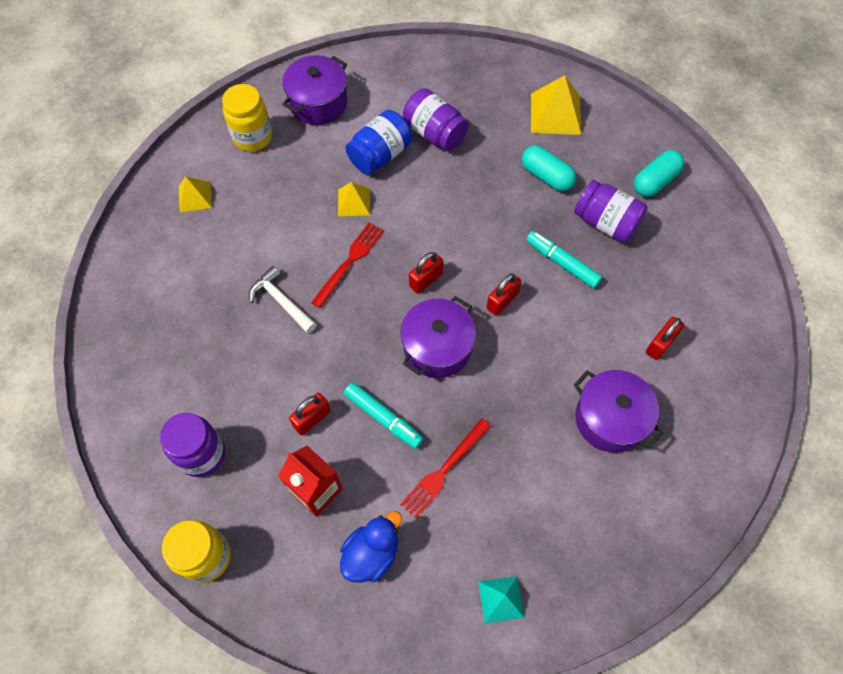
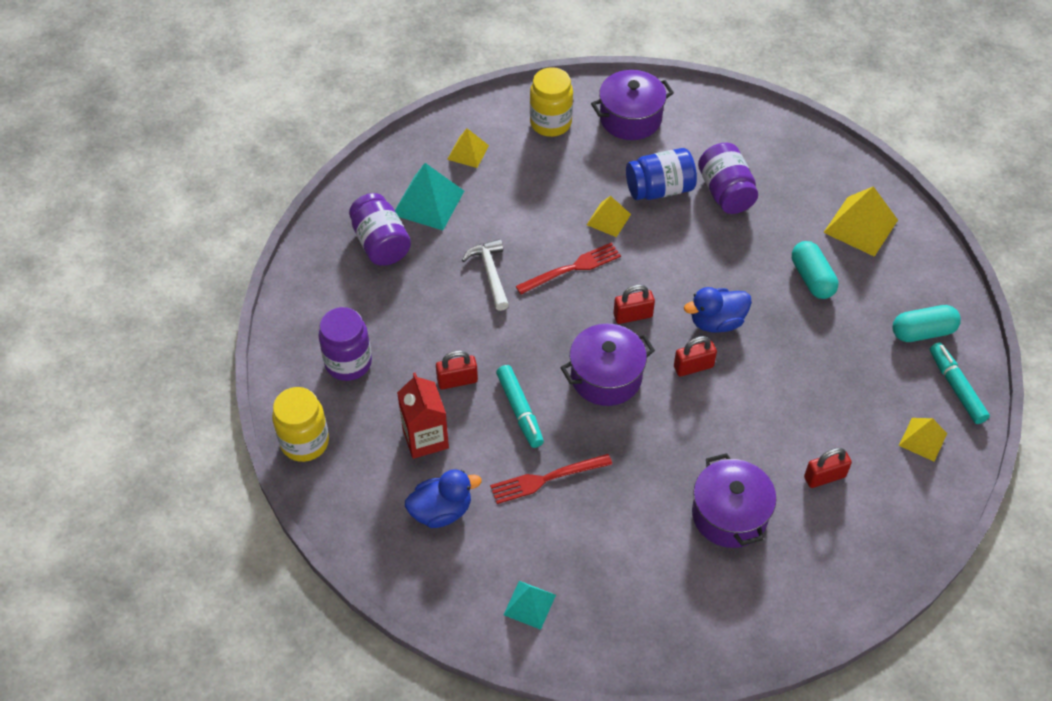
camera: 30 degrees right, 10 degrees down
(186, 261) = (428, 202): none -> turquoise pyramid
(496, 251) = (716, 322): none -> blue duck
(562, 263) = (774, 361): turquoise marker -> turquoise marker (956, 387)
(606, 223) = (844, 346): purple jar -> purple jar (381, 243)
(710, 272) = (922, 439): none -> yellow pyramid

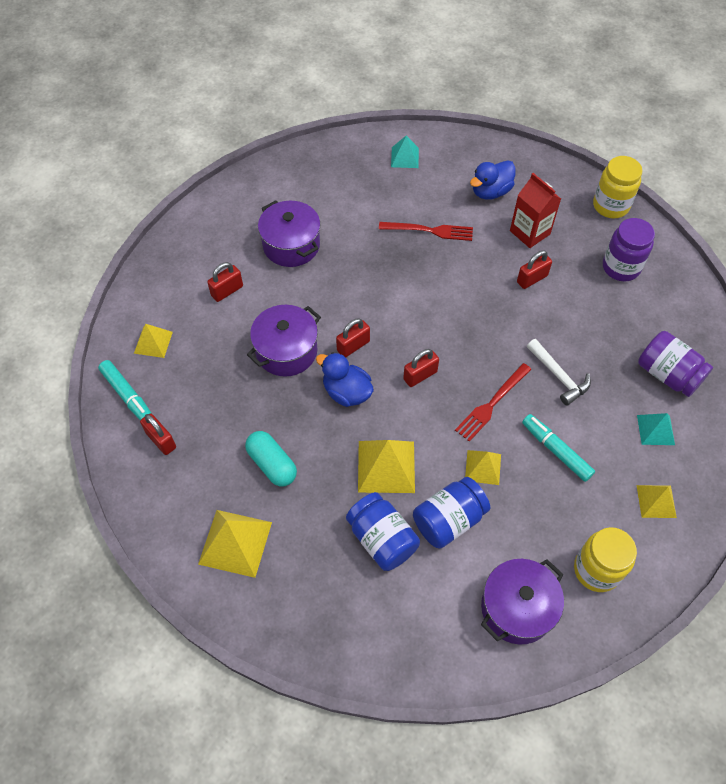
camera: 160 degrees right, 5 degrees up
(428, 202) = (655, 430): turquoise pyramid -> turquoise pyramid, size x0.60
(520, 410) = (473, 271): turquoise marker -> turquoise marker (556, 450)
(545, 479) = (430, 231): red fork -> red fork turned 45 degrees clockwise
(606, 377) = (420, 316): purple pot -> purple pot (286, 351)
(700, 245) = (386, 466): none -> yellow pyramid
(716, 322) = (346, 392): blue duck -> blue duck turned 105 degrees counterclockwise
(725, 192) = (382, 539): purple jar -> blue jar
(922, 332) = (161, 440): turquoise capsule -> red padlock

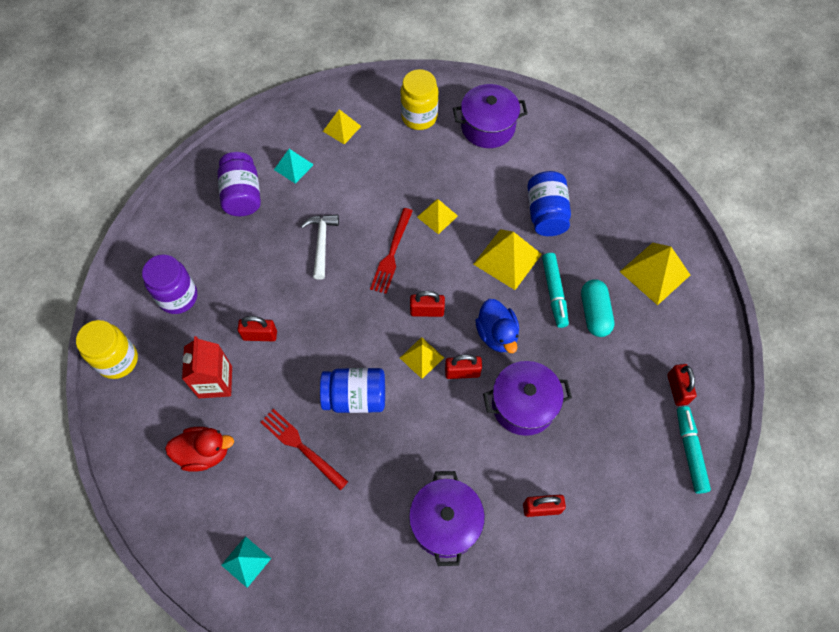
camera: 145 degrees left, 5 degrees up
(153, 342) = (642, 494): yellow pyramid -> yellow pyramid (421, 357)
(449, 520) = (490, 198): blue jar -> blue jar (355, 397)
(490, 191) = (204, 453): blue duck -> red duck
(491, 404) = (391, 254): red fork -> red fork turned 120 degrees clockwise
(556, 450) = (376, 196): turquoise marker -> turquoise marker (554, 293)

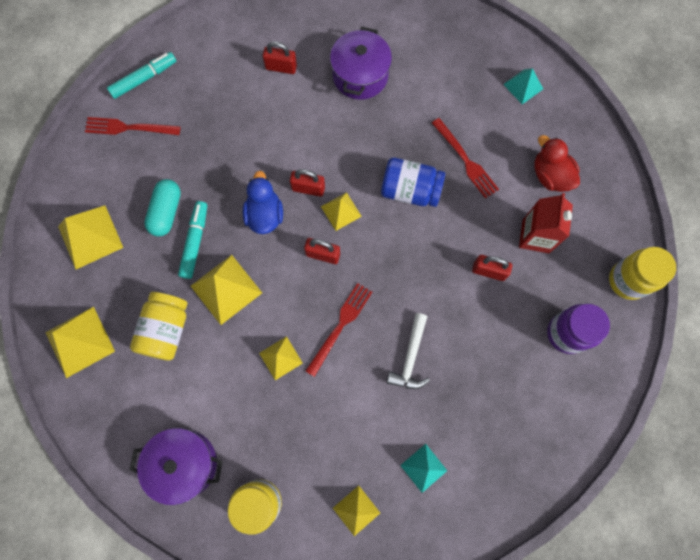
camera: 165 degrees left, 10 degrees up
(204, 453) = (550, 176): red duck -> red duck turned 45 degrees clockwise
(242, 195) = (487, 443): purple jar -> none
(523, 405) = (265, 147): purple pot -> none
(546, 214) = (166, 330): blue jar -> yellow jar
(616, 188) = (80, 342): none -> yellow pyramid
(677, 389) = (128, 128): red padlock -> red fork
(690, 451) = (144, 79): turquoise marker -> turquoise marker turned 135 degrees counterclockwise

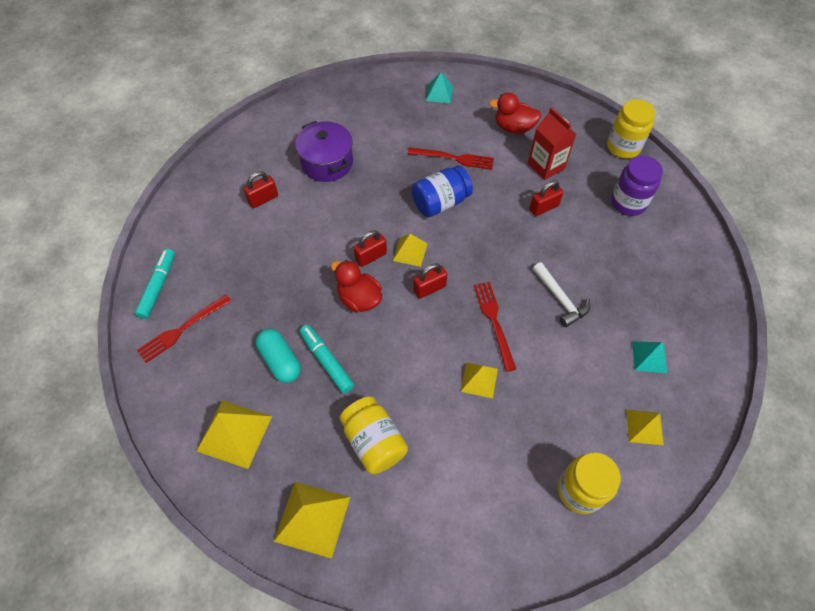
camera: 45 degrees left, 15 degrees down
(184, 463) = (497, 522): purple pot -> none
(226, 289) = (387, 371): yellow pyramid -> none
(265, 215) = (359, 299): blue duck -> red duck

